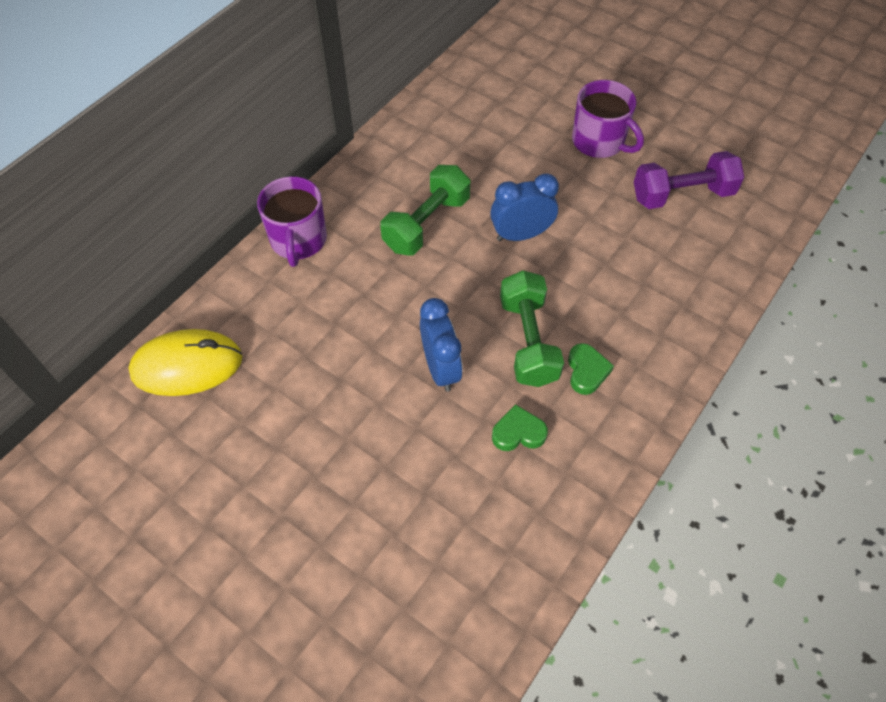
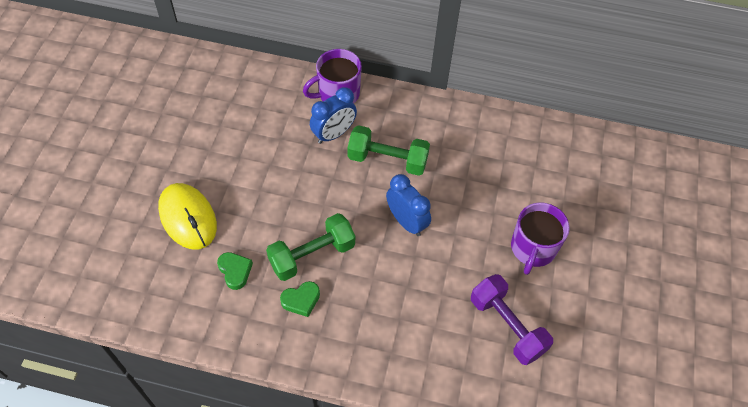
camera: 65 degrees right, 0 degrees up
(187, 366) = (219, 77): yellow mouse -> yellow mouse (188, 218)
(441, 368) = (268, 209): blue clock -> blue clock (334, 134)

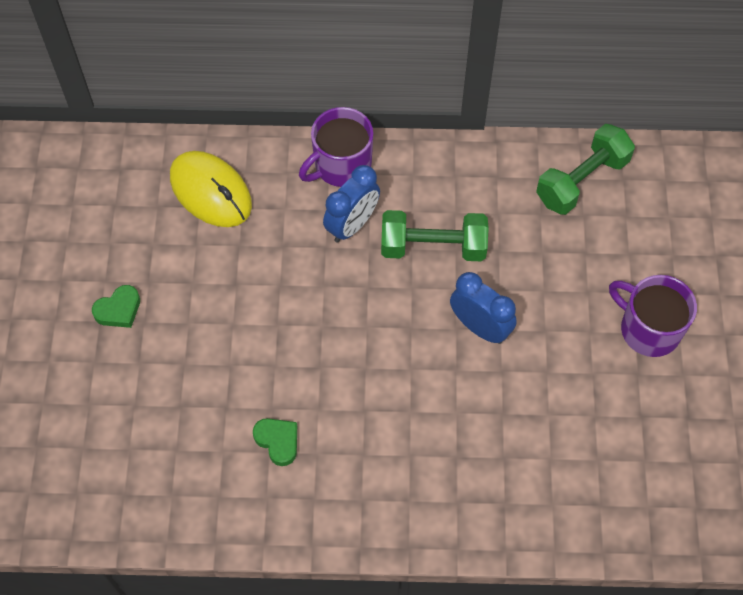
camera: 10 degrees left, 5 degrees up
(188, 218) = (193, 383): yellow mouse -> yellow mouse (210, 191)
(301, 300) = (374, 461): green heart -> green heart (119, 310)
(312, 255) = (370, 398): green dumbbell -> green dumbbell (581, 180)
(507, 326) = (639, 437): purple dumbbell -> none
(532, 249) = (648, 329): purple mug -> purple mug turned 120 degrees clockwise

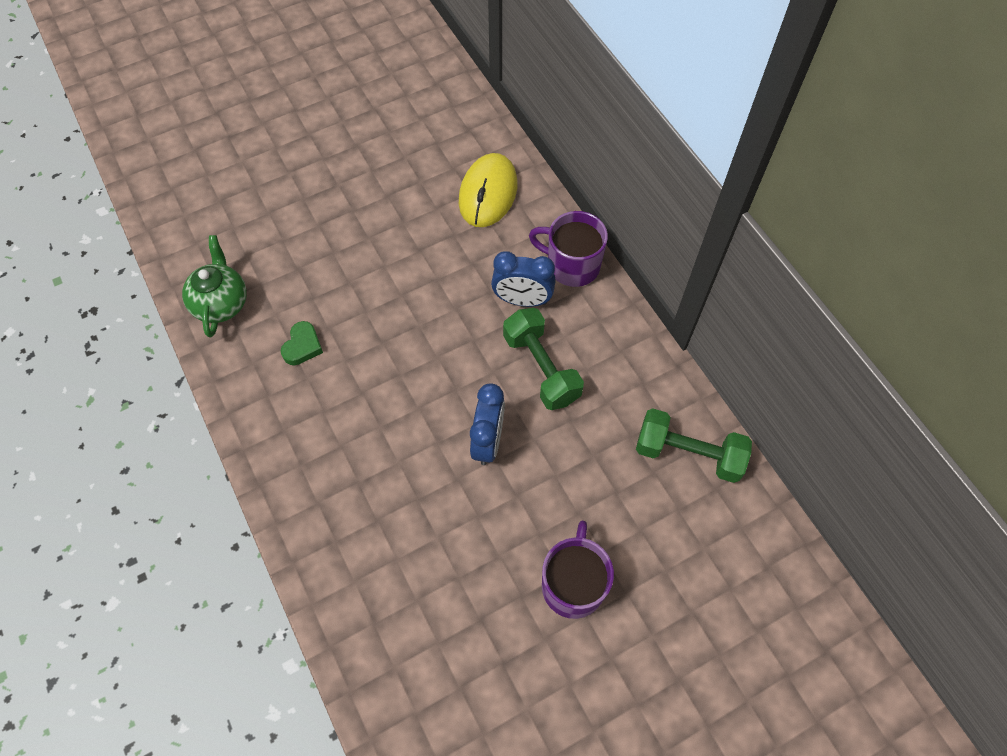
camera: 60 degrees right, 0 degrees up
(119, 310) = (353, 190): green heart -> none
(174, 498) = (221, 303): none -> green teapot

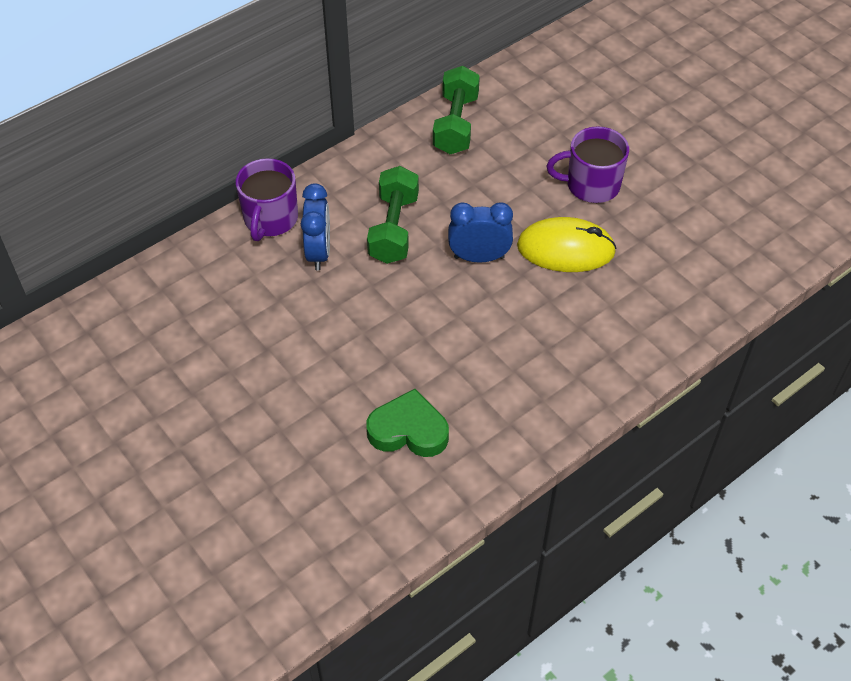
camera: 100 degrees left, 10 degrees down
(221, 303) = (367, 527): green teapot -> none
(302, 346) = (408, 430): green heart -> green heart, size x1.60
(488, 193) = (182, 300): yellow mouse -> yellow mouse (565, 249)
(541, 368) = (393, 228): green dumbbell -> green dumbbell turned 45 degrees counterclockwise

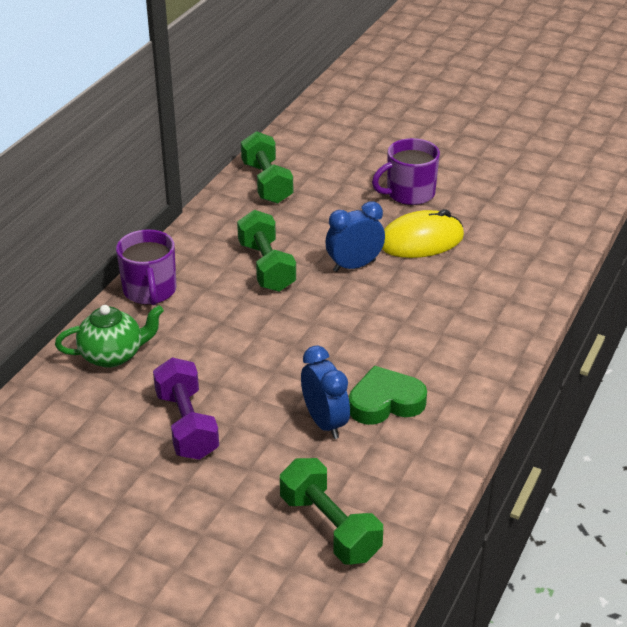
camera: 25 degrees left, 15 degrees down
(197, 281) = (113, 355): none -> green teapot
(216, 384) = (187, 425): none -> purple dumbbell
(274, 547) = (330, 527): none -> green dumbbell
(319, 252) = (212, 302): blue clock -> blue clock (325, 422)

